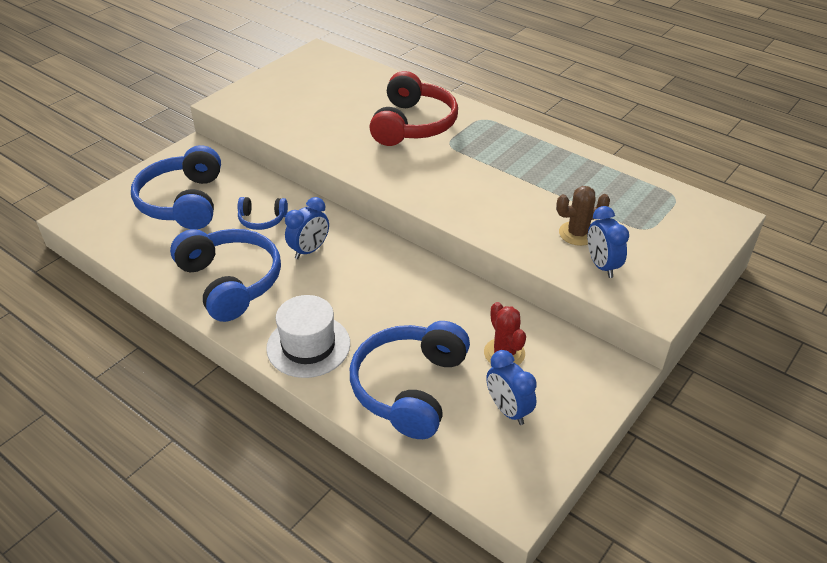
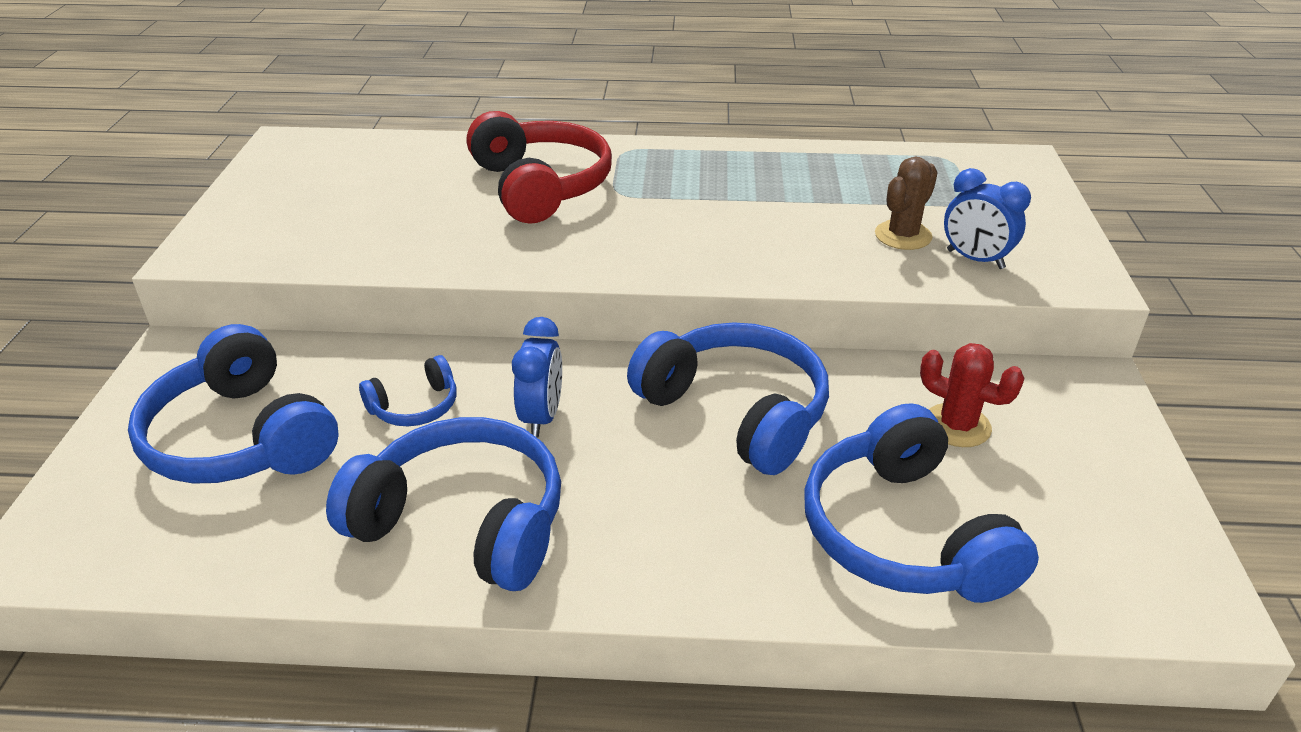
camera: 35 degrees left, 5 degrees down
(308, 346) = (697, 554): white hat -> none
(399, 291) = (735, 412): none -> blue headphones
(508, 410) = (1049, 494): blue clock -> none

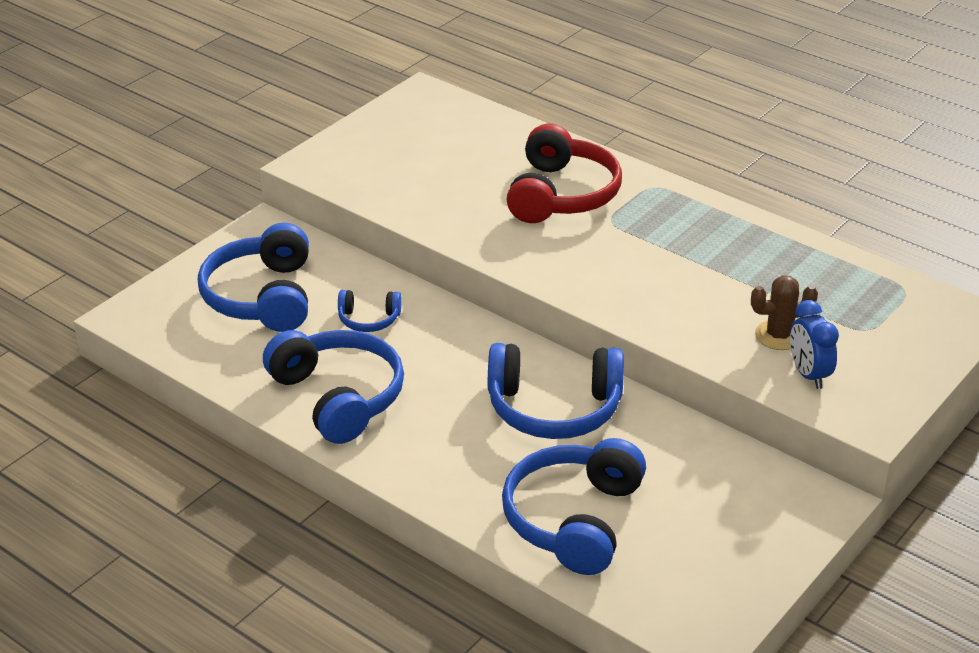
camera: 35 degrees right, 0 degrees up
(542, 417) = (434, 358): blue clock -> none
(735, 412) = (554, 408): blue headphones -> blue headphones turned 105 degrees clockwise
(957, 426) = (688, 481): red cactus -> none

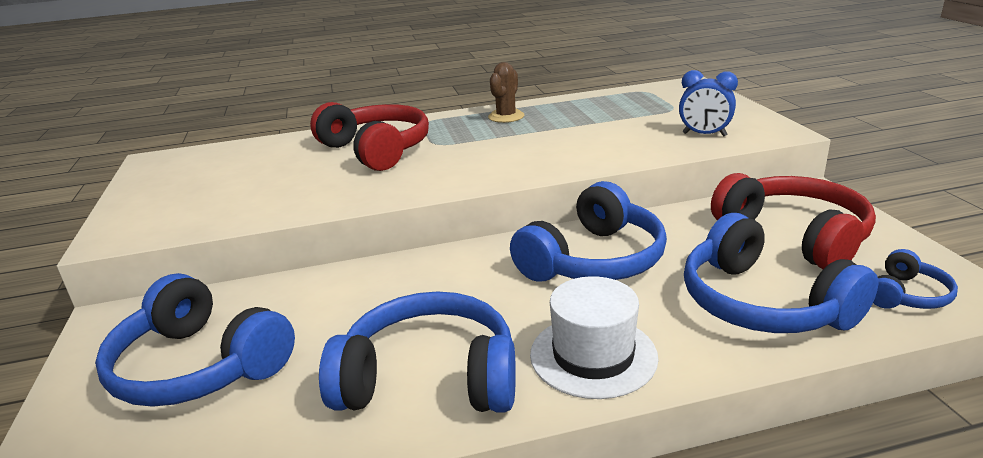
camera: 50 degrees left, 10 degrees down
(369, 319) = (342, 310): blue headphones -> blue headphones (906, 295)
(427, 458) = (593, 355): none -> white hat
(713, 509) = (794, 236): none -> red headphones
(779, 335) = (648, 131): brown cactus -> brown cactus (506, 116)

